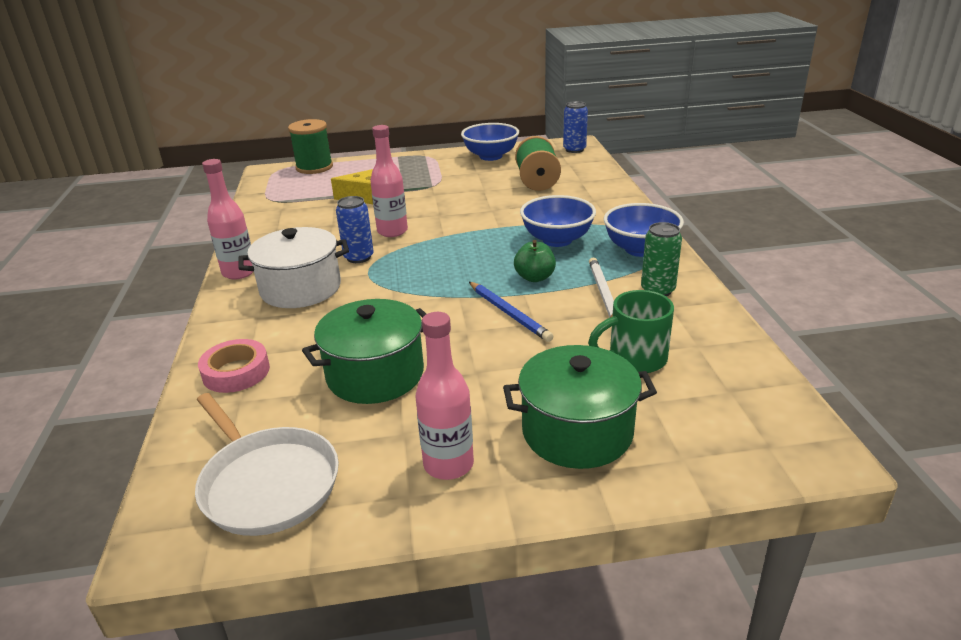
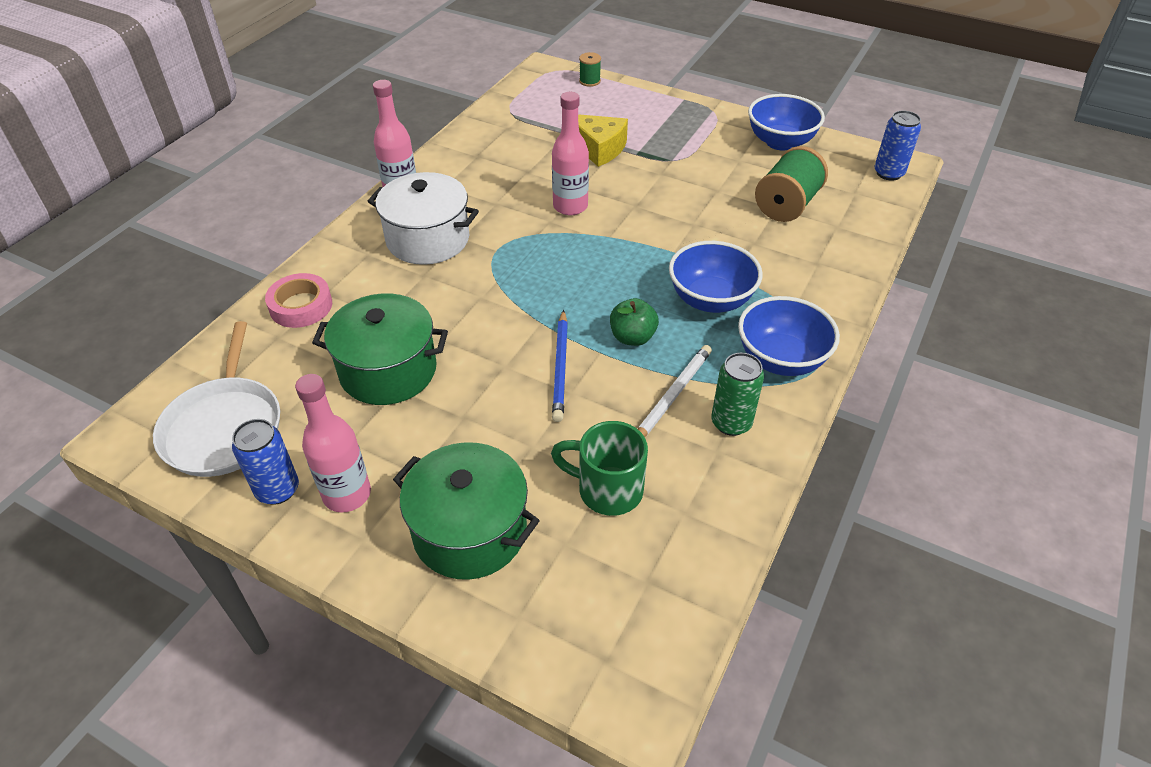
camera: 35 degrees right, 15 degrees up
(314, 167) = (589, 81): green spool -> green spool, size x0.50
(359, 257) = (508, 226): blue can -> blue can (277, 490)

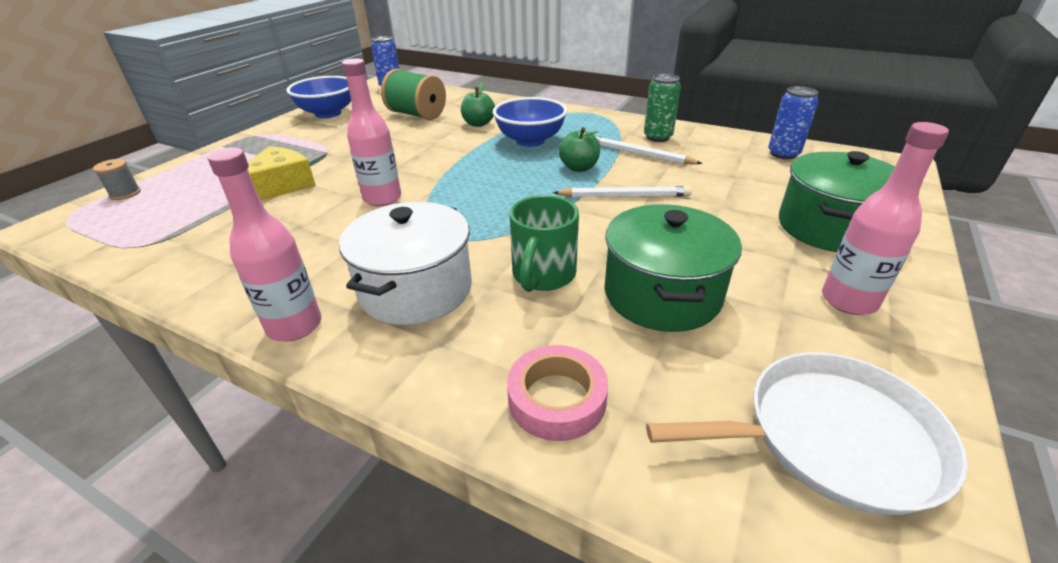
camera: 90 degrees left, 10 degrees down
(277, 490) = (885, 356): blue can -> blue can (783, 154)
(560, 367) = (624, 196): blue pencil -> white pencil
(589, 81) = (125, 193): green spool -> grey spool
(607, 489) = (745, 175): green mug -> green mug (543, 276)
(762, 256) = (478, 124): none -> green apple
(781, 359) = (591, 122): blue bowl -> none

